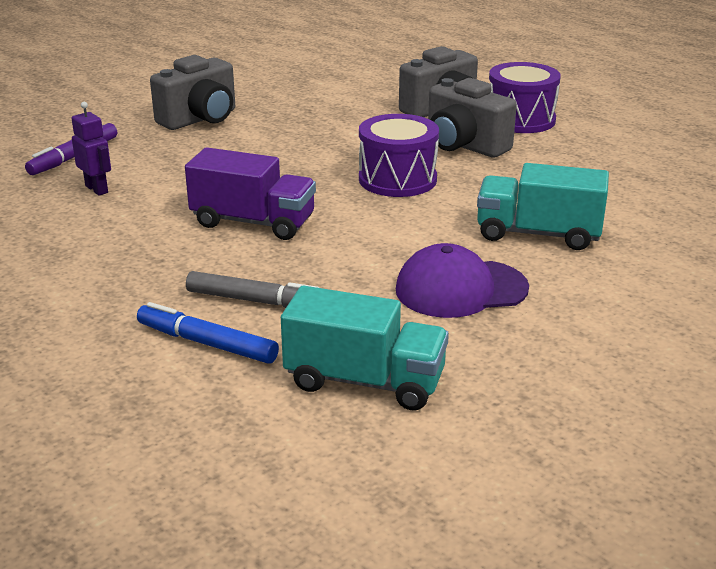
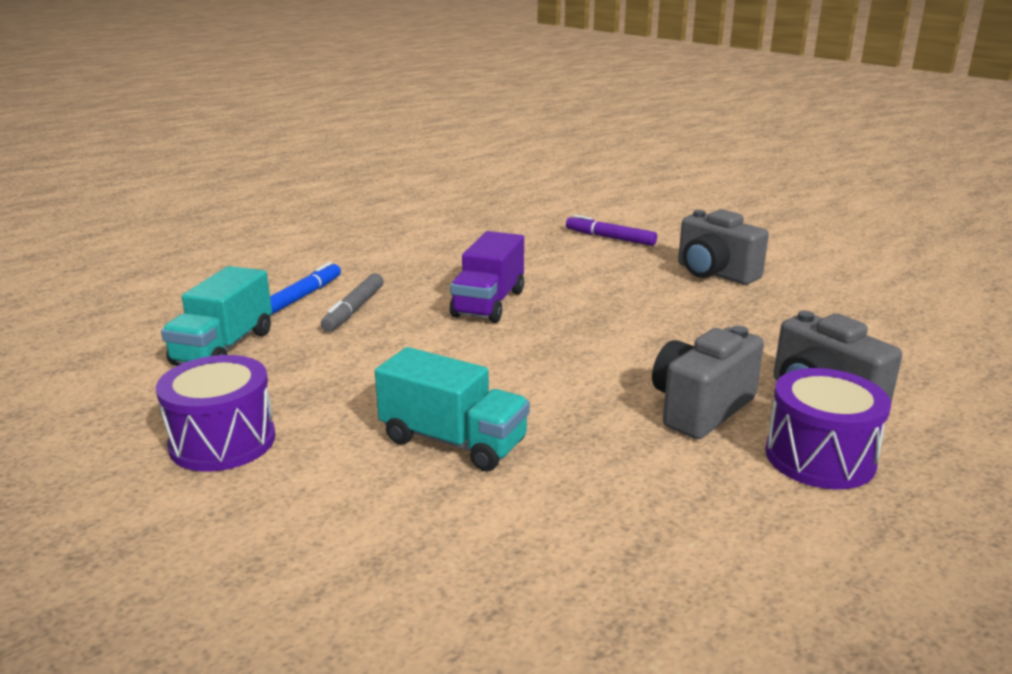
camera: 90 degrees right, 5 degrees down
(97, 189) = (549, 249): purple robot -> none
(397, 179) = (589, 365): purple drum -> purple drum (222, 441)
(460, 289) = (345, 390): purple cap -> none
(538, 234) = (453, 441): turquoise truck -> turquoise truck turned 105 degrees clockwise

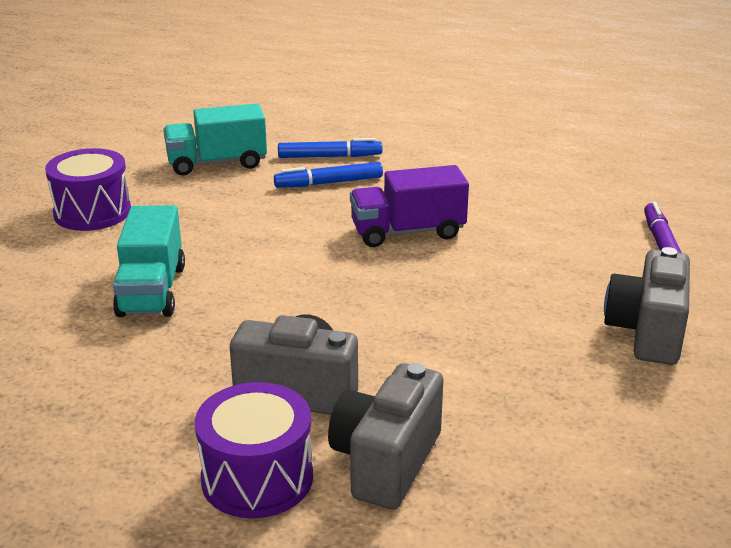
camera: 60 degrees right, 5 degrees up
(354, 310) = (329, 183): grey marker -> blue marker

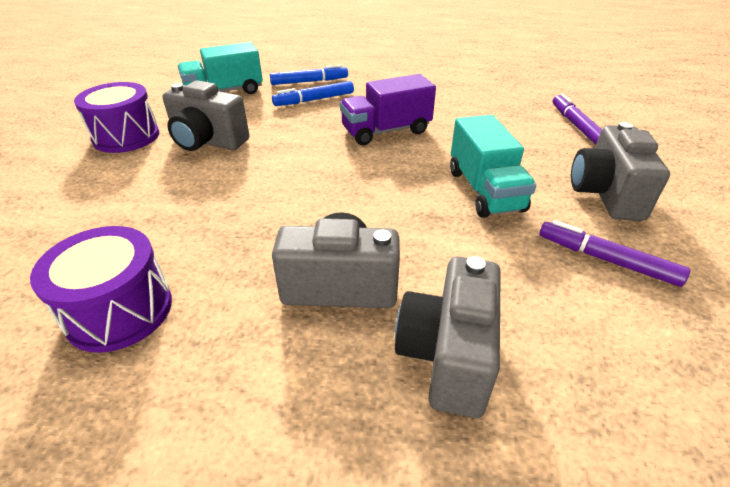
camera: 10 degrees left, 10 degrees up
(152, 291) = (185, 200): turquoise truck -> turquoise truck (484, 190)
(186, 226) = (208, 142): none -> grey camera
(257, 478) = (324, 396): purple drum -> purple drum (119, 311)
(602, 399) = (606, 260): none -> purple marker

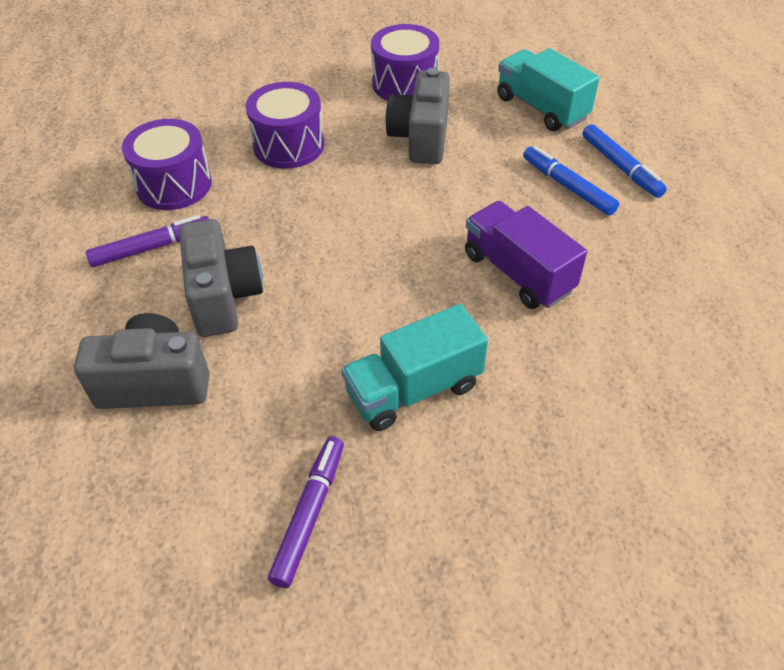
camera: 75 degrees right, 10 degrees up
(141, 212) = (289, 145): none -> purple drum
(576, 125) = (661, 500): purple marker -> purple marker (152, 247)
(605, 194) = (453, 526): grey camera -> none

